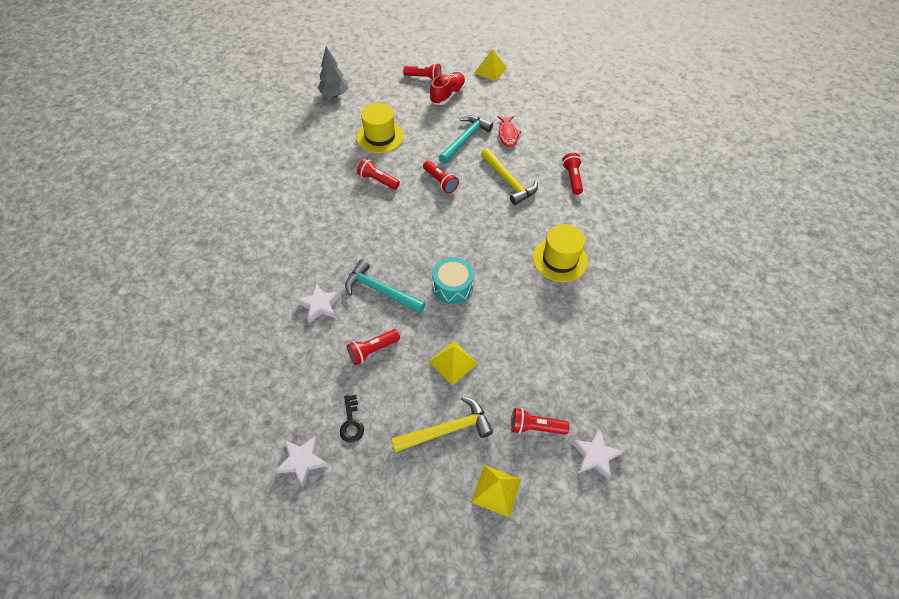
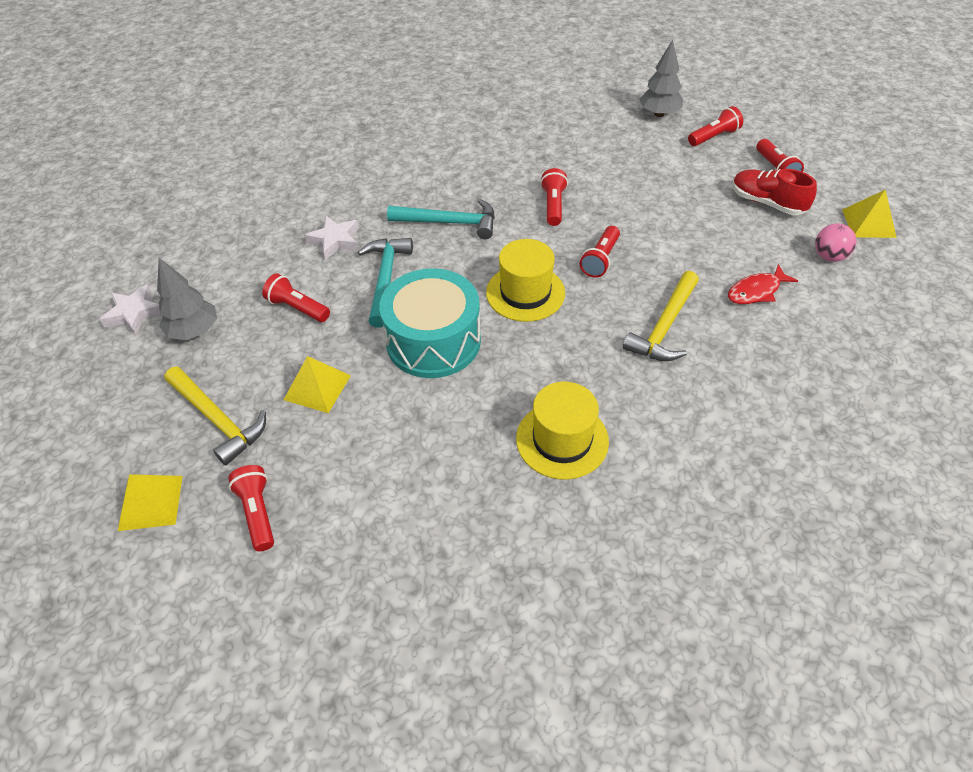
camera: 65 degrees right, 5 degrees down
(351, 423) = (194, 331): black key -> grey tree
(380, 136) = (627, 177): yellow hat -> yellow hat (525, 293)
(447, 95) = (767, 203): red shoe -> red shoe turned 150 degrees counterclockwise
(452, 287) = (433, 341): turquoise drum -> turquoise drum, size x1.60
(465, 139) = (700, 252): turquoise hammer -> turquoise hammer (449, 222)
(502, 96) = (829, 256): none -> pink ball
(572, 178) = (739, 398): red flashlight -> red flashlight (713, 137)
(595, 456) = (239, 603): white star -> none

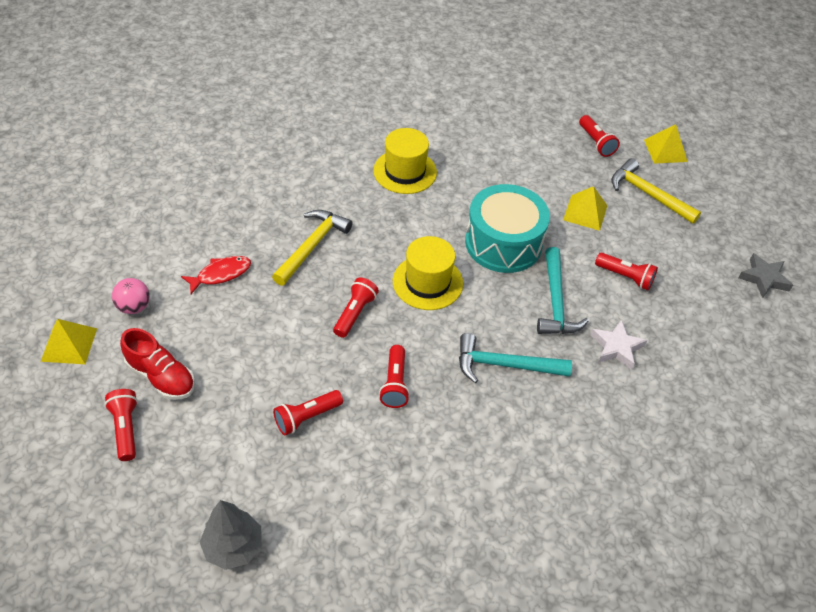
camera: 175 degrees right, 0 degrees up
(134, 313) = (764, 278): white star -> grey star
(194, 331) = (703, 260): grey tree -> none
(713, 137) = (176, 492): red flashlight -> red flashlight (307, 417)

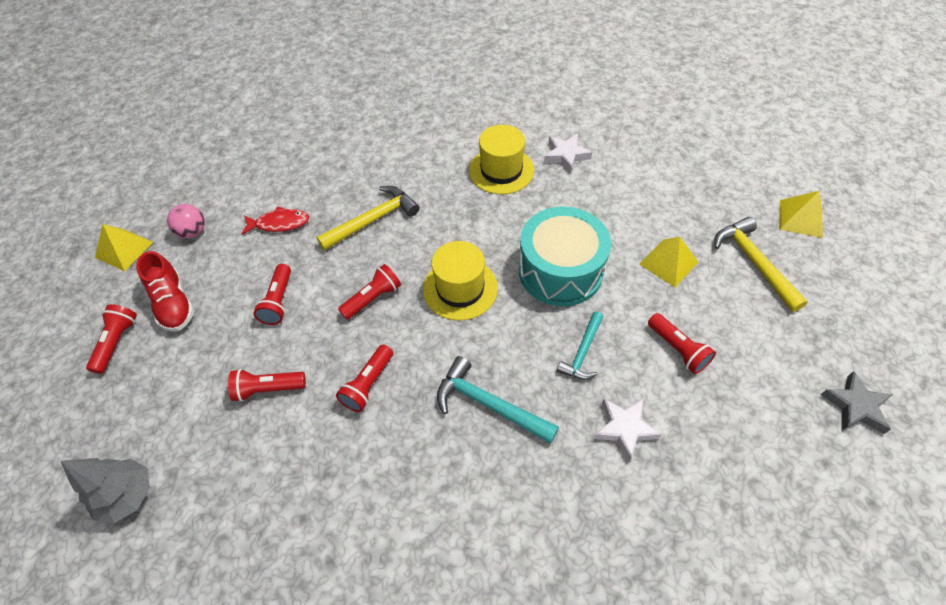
camera: 30 degrees right, 5 degrees up
(454, 144) = (566, 155): none -> white star
(556, 301) = (582, 352): turquoise hammer -> turquoise hammer, size x0.65
(596, 142) = (721, 190): red flashlight -> red flashlight (278, 301)

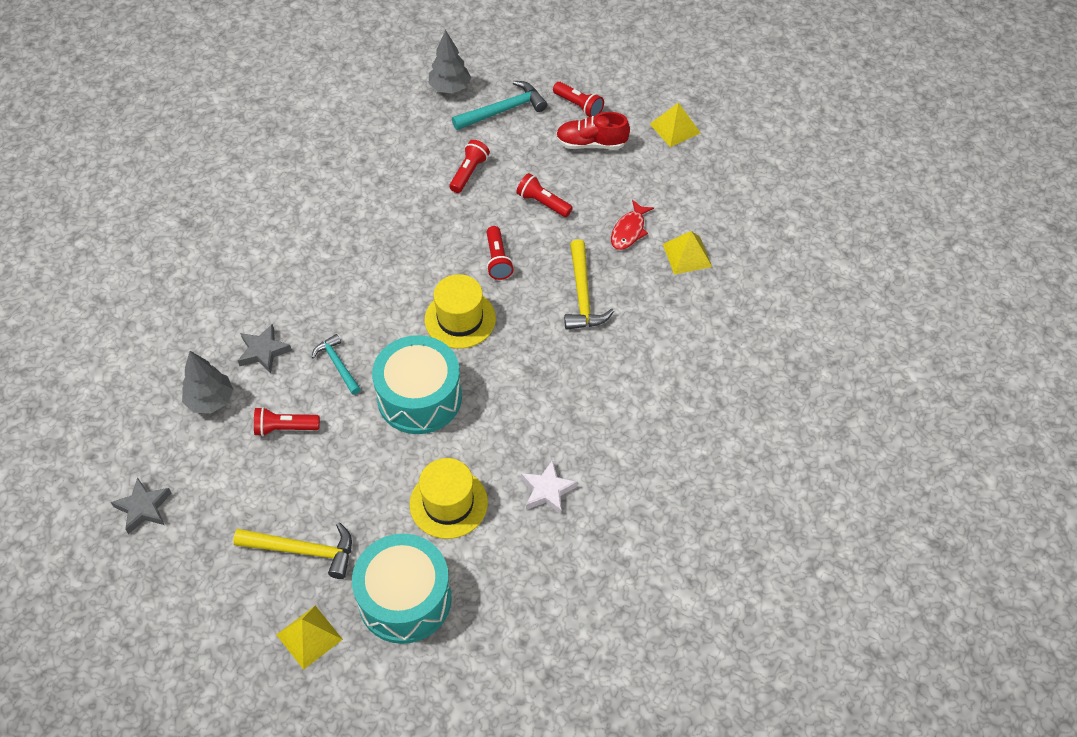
camera: 120 degrees right, 0 degrees up
(193, 232) = (663, 173): pink ball -> none
(368, 384) = (425, 226): red flashlight -> none
(489, 404) = (349, 285): turquoise hammer -> turquoise hammer (503, 110)
(501, 170) = (569, 422): yellow hat -> yellow hat (448, 503)
(624, 428) = (263, 351): white star -> grey star
(668, 263) = (359, 483): yellow pyramid -> yellow pyramid (687, 255)
(714, 435) = (210, 400): none -> grey tree
(718, 184) = (405, 599): none -> turquoise drum

